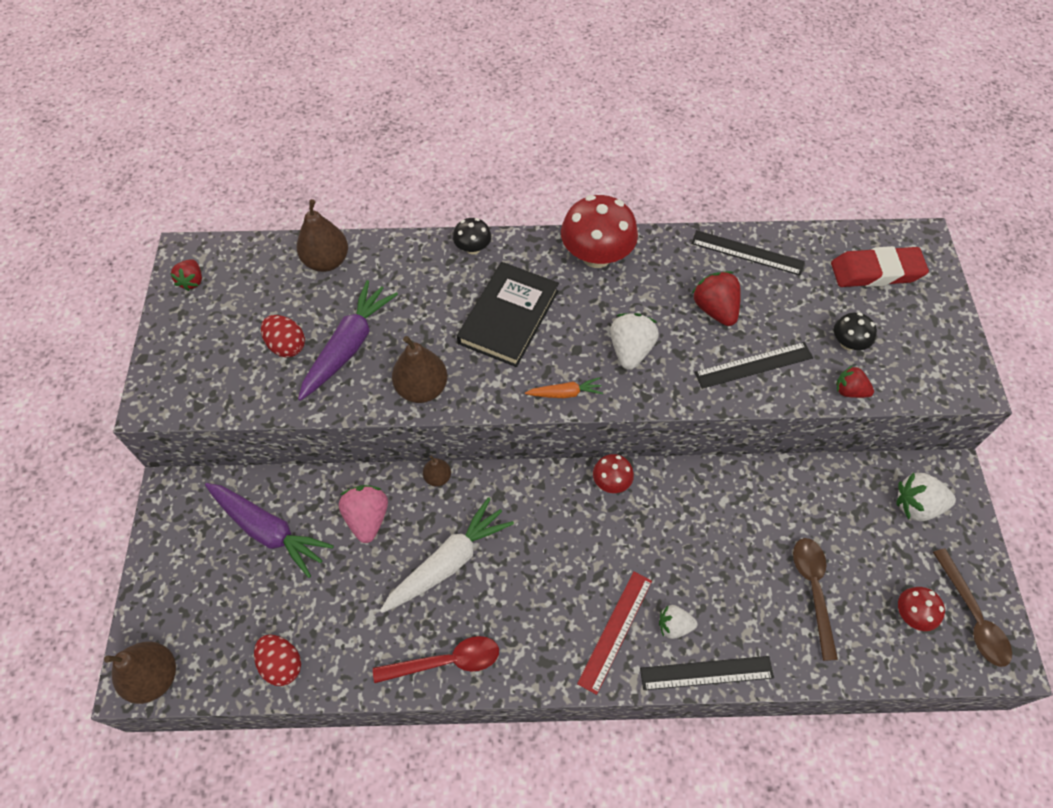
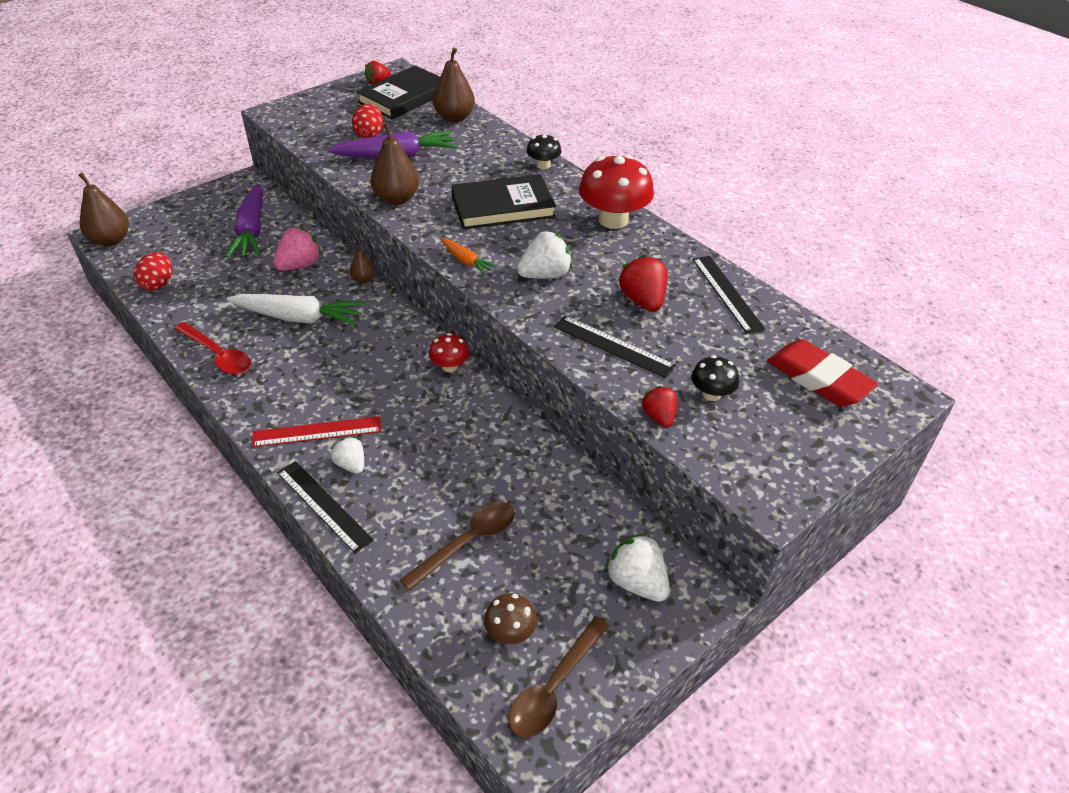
camera: 50 degrees right, 15 degrees down
(245, 276) = (404, 97): none -> black book
(715, 309) = (643, 300): red strawberry -> red strawberry turned 45 degrees counterclockwise
(912, 614) = (510, 632): red mushroom -> brown mushroom

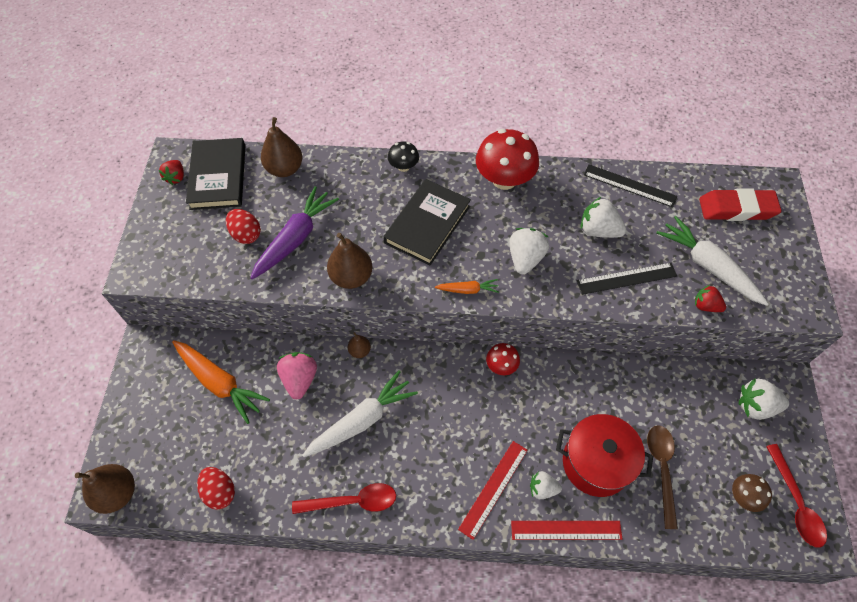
camera: 45 degrees left, 15 degrees up
(252, 231) = (220, 383): purple carrot -> orange carrot
(324, 505) = (566, 530): black ruler -> red ruler
(419, 487) = (596, 463): none -> red pot
(554, 686) = (795, 503): brown spoon -> red spoon
(643, 300) = (598, 230): red strawberry -> white strawberry
(711, 394) = (708, 266): black mushroom -> white carrot

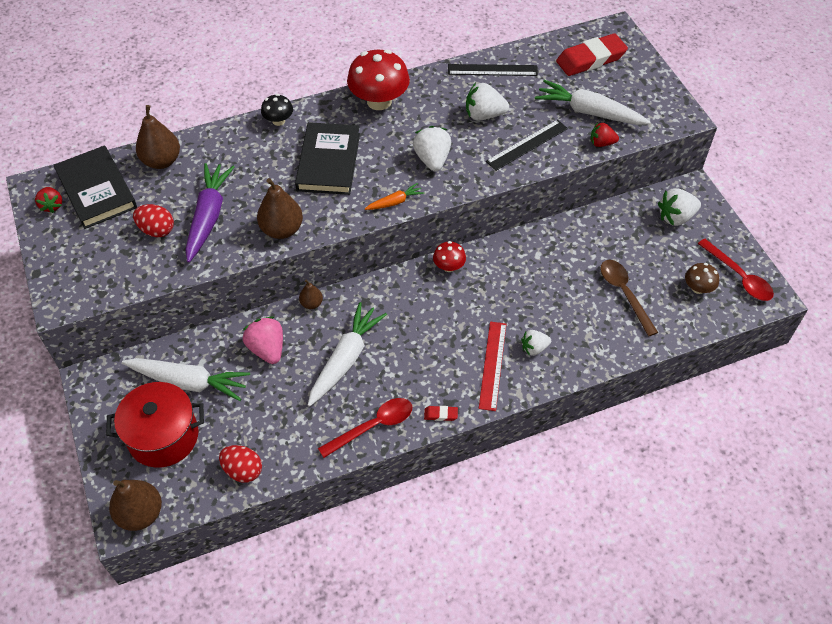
camera: 25 degrees left, 5 degrees down
(220, 383) = (189, 382): orange carrot -> white carrot
(419, 519) = (440, 414): none -> red eraser
(566, 530) = (569, 371): red ruler -> none
(596, 463) = (568, 311): red pot -> red pot (163, 436)

